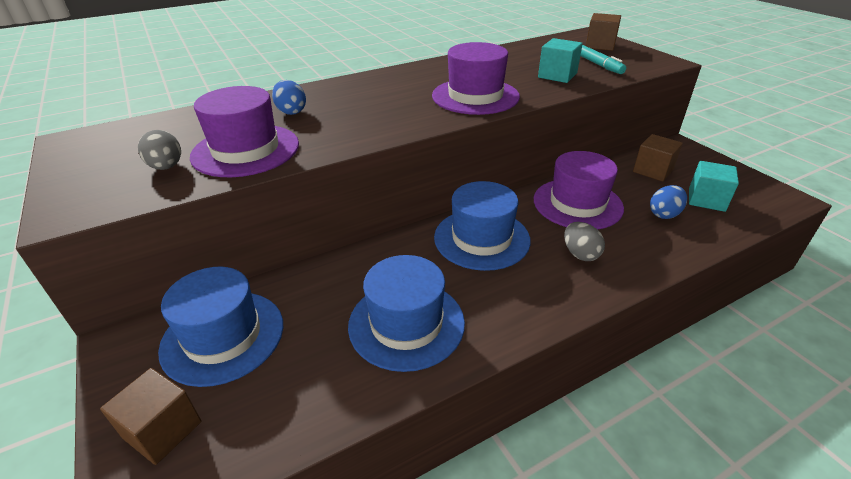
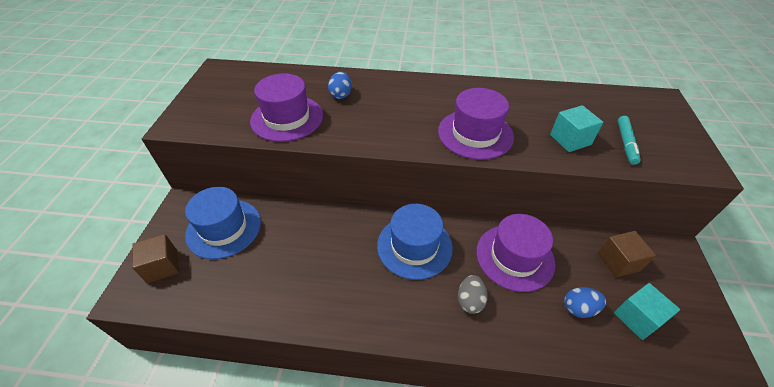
camera: 35 degrees right, 10 degrees up
(166, 167) = (239, 113): grey egg -> none
(406, 323) = (313, 280): blue hat -> none
(600, 45) = (658, 119): brown cube -> none

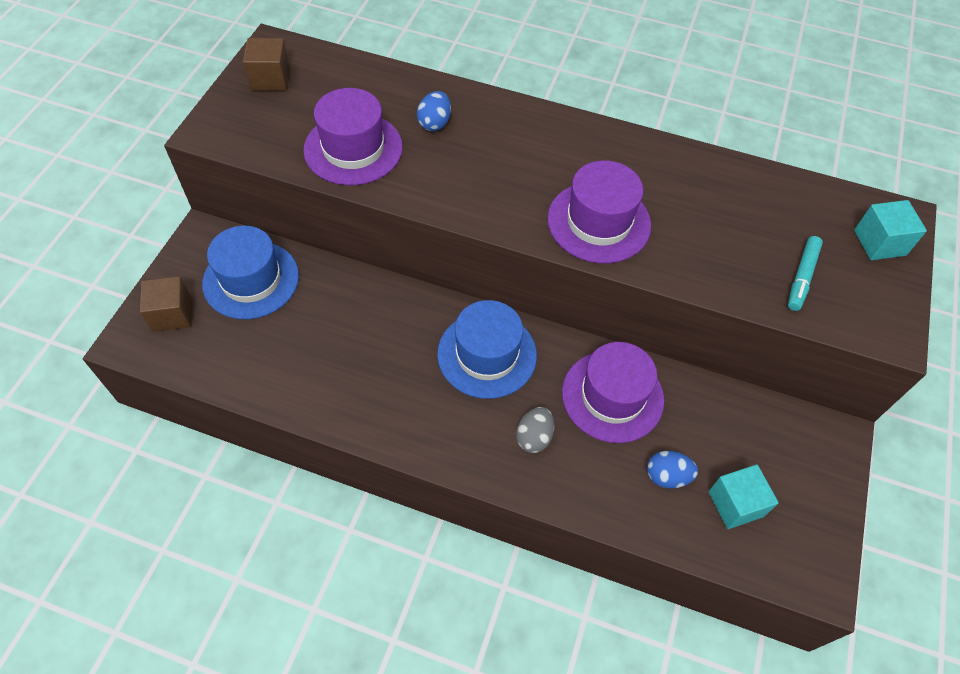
camera: 10 degrees right, 10 degrees up
(570, 140) = (726, 256): turquoise cube -> turquoise cube (879, 242)
(618, 262) = (748, 432): brown cube -> brown cube (270, 78)

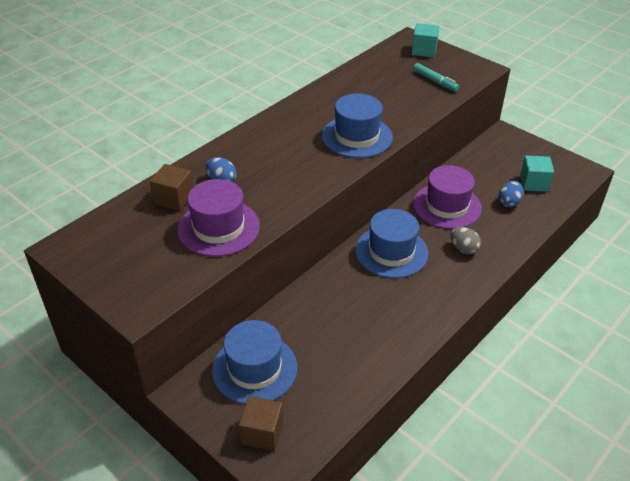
camera: 65 degrees left, 15 degrees down
(270, 78) = (102, 257): brown cube -> brown cube (174, 198)
(598, 222) = (357, 136): purple hat -> blue hat

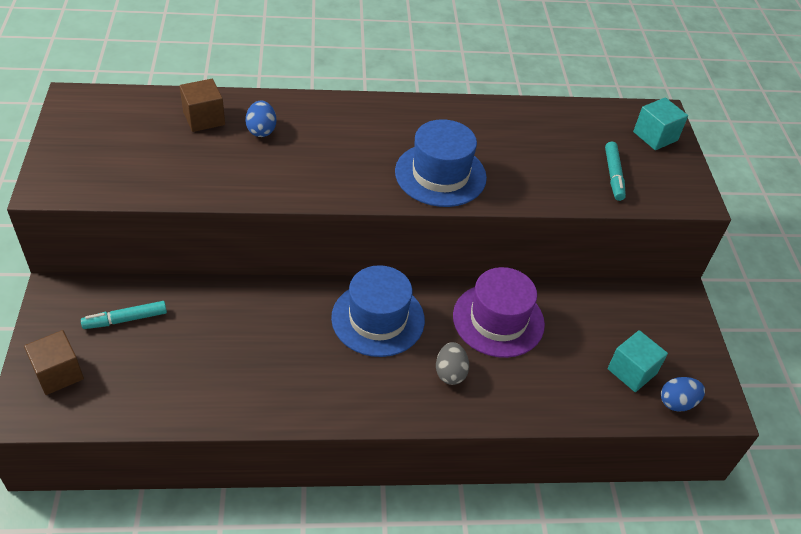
camera: 40 degrees right, 5 degrees up
(218, 228) = (198, 168): purple hat -> none
(254, 369) = (125, 319): blue hat -> turquoise marker
(509, 202) = (570, 368): blue egg -> blue egg (677, 402)

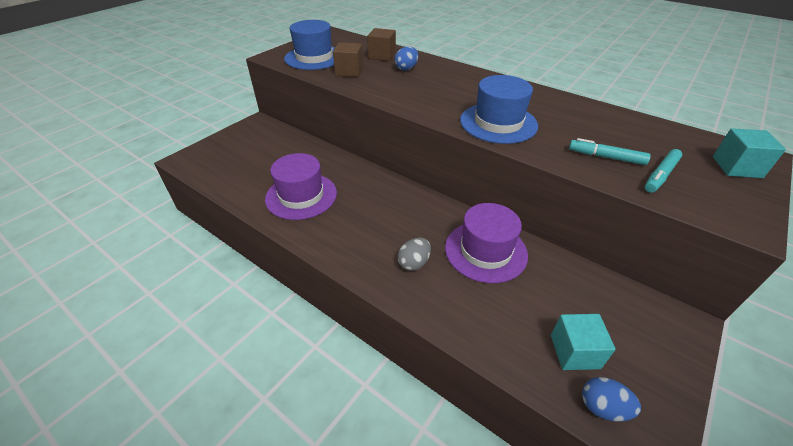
camera: 45 degrees right, 5 degrees down
(58, 373) = (216, 152): brown cube -> brown cube (349, 71)
(125, 319) = (271, 145): turquoise marker -> turquoise marker (606, 157)
(254, 368) = (301, 196): none -> purple hat
(378, 319) = (400, 208): blue hat -> blue hat (314, 57)

